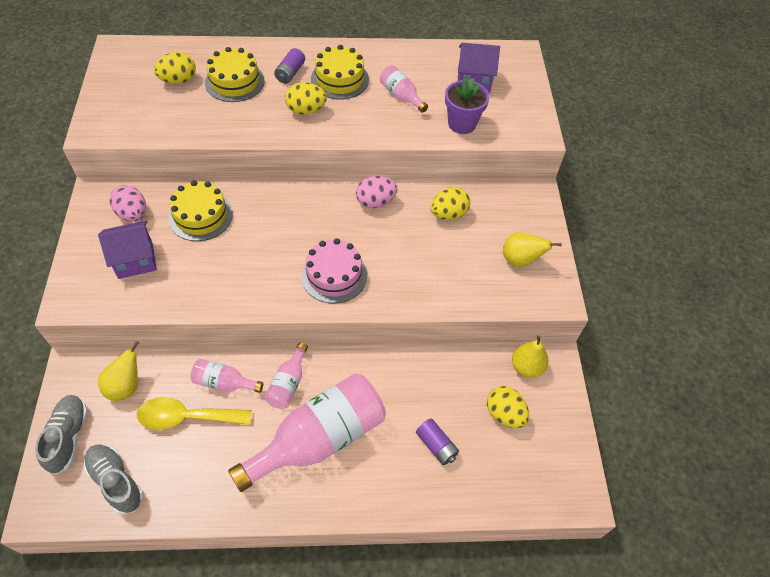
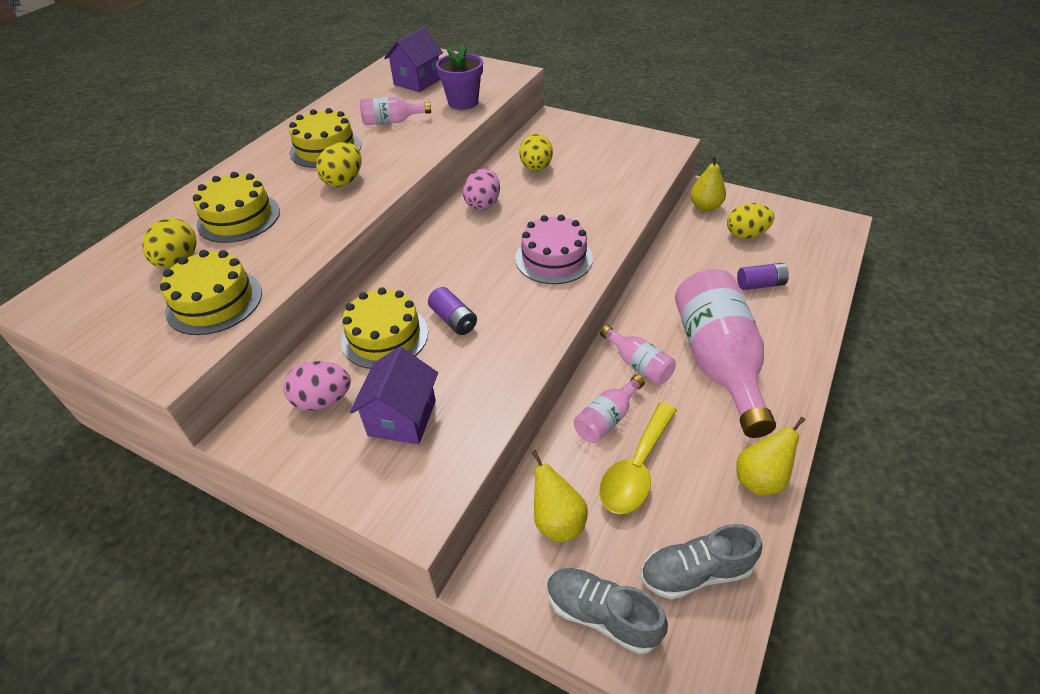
camera: 55 degrees left, 10 degrees down
(151, 118) = (214, 302): none -> yellow cake
(290, 73) = (276, 176): purple battery -> purple battery (453, 320)
(520, 260) = (617, 149): yellow pear -> yellow pear (760, 479)

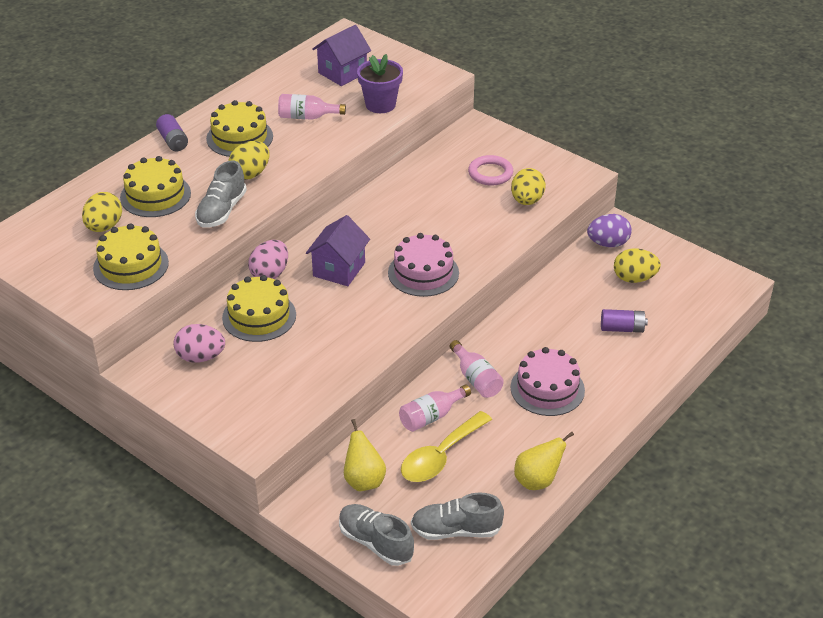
camera: 10 degrees right, 5 degrees down
(318, 223) = (221, 211): none -> grey shoe
(402, 418) = (259, 380): purple house -> purple house (339, 269)
(453, 320) = (319, 312): purple battery -> purple battery (173, 141)
(483, 204) = (376, 210): pink egg -> pink egg (270, 274)
(536, 168) = (439, 180): yellow egg -> yellow egg (527, 201)
(582, 155) = (490, 173): none -> pink ring
(705, 207) = (608, 243): yellow pear -> purple egg
(717, 362) = (547, 389): pink bottle -> pink cake

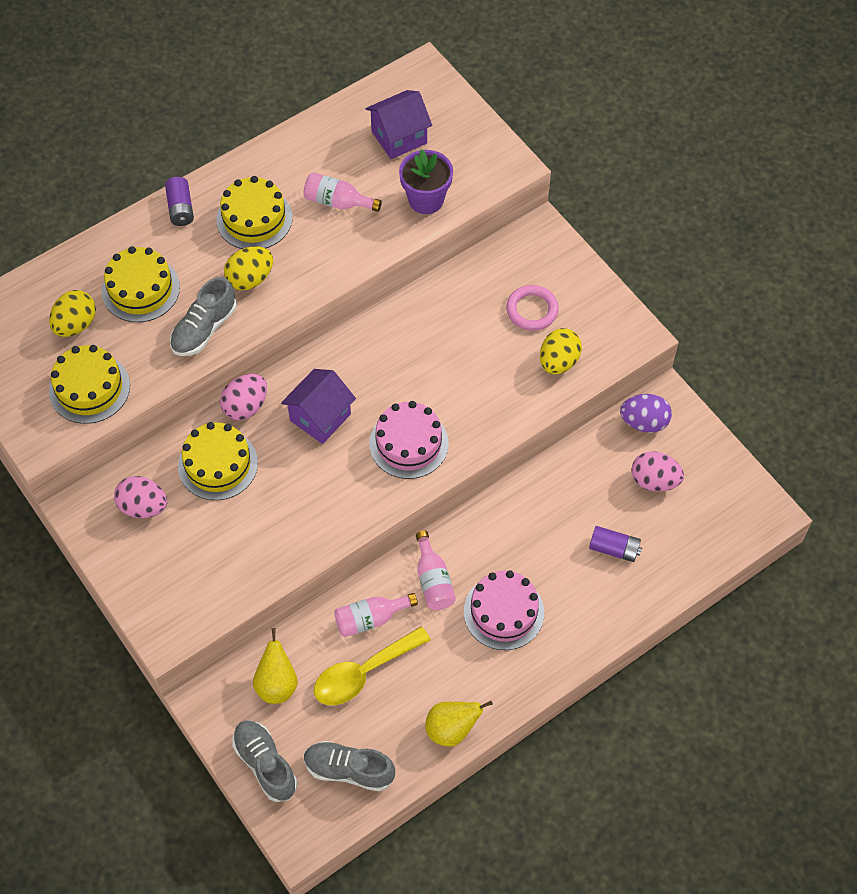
camera: 15 degrees right, 20 degrees up
(634, 278) = (654, 480): yellow egg -> pink egg

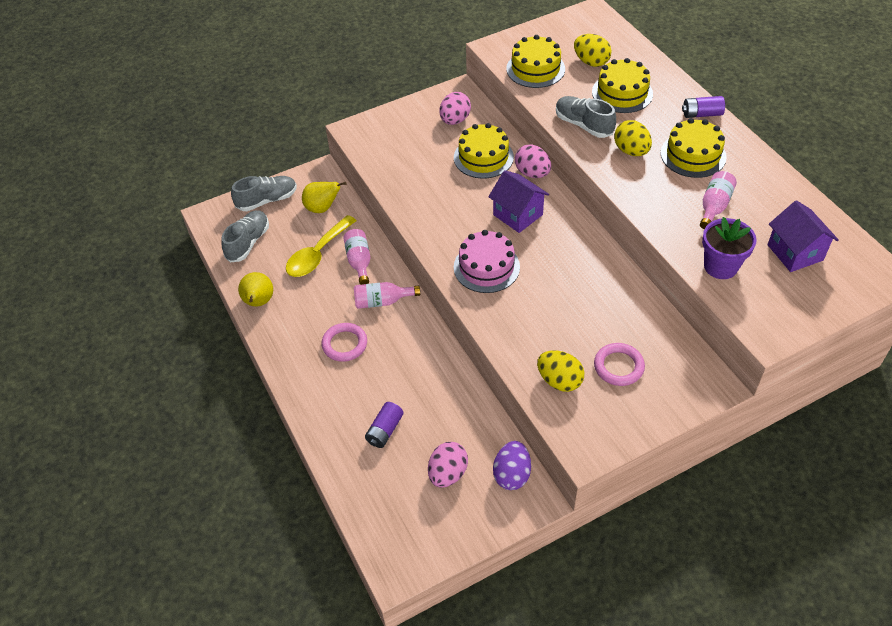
camera: 100 degrees right, 10 degrees down
(363, 673) = (317, 254): yellow spoon -> yellow spoon turned 120 degrees counterclockwise
(504, 612) = (344, 344): pink cake -> pink ring

